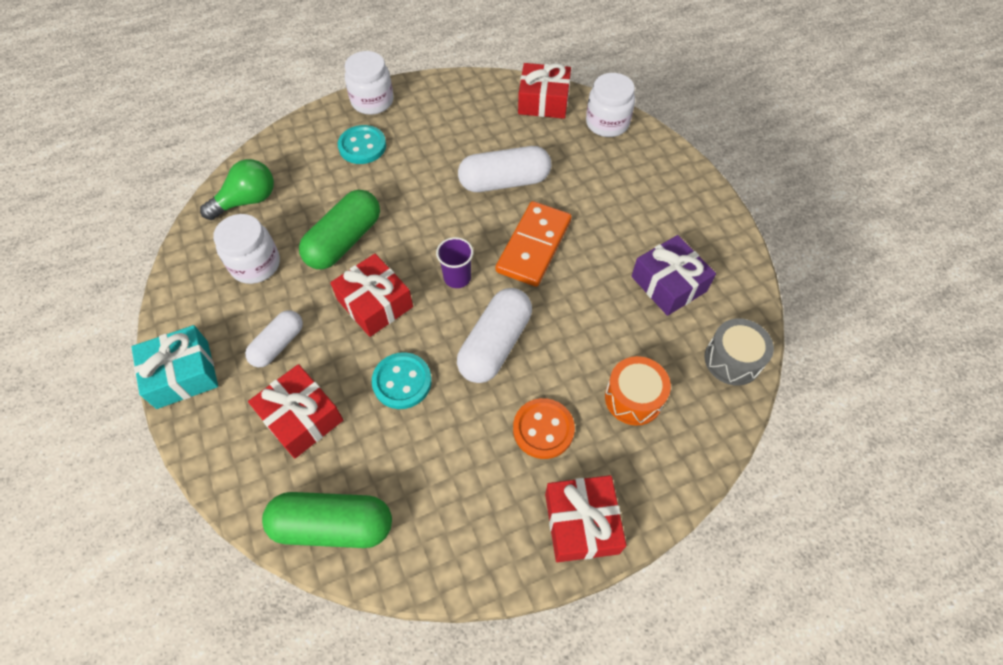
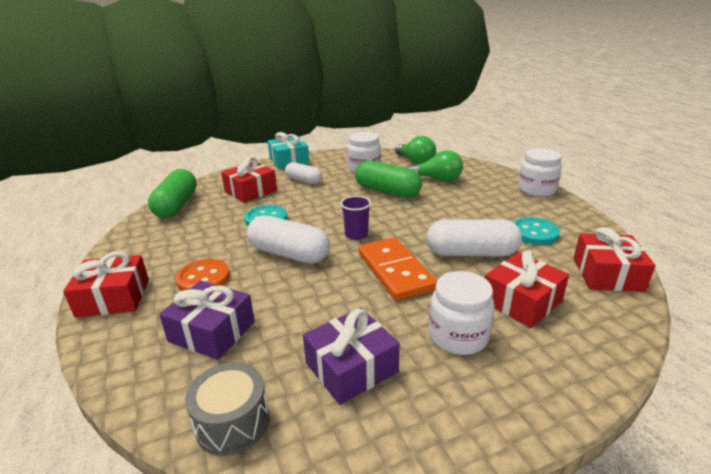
camera: 90 degrees right, 30 degrees down
(319, 184) = (437, 179): none -> green light bulb
(362, 146) = (483, 190): turquoise button -> turquoise button (534, 233)
(375, 303) = (332, 205): red gift -> red gift (521, 301)
(504, 182) = (471, 253): white capsule -> white capsule turned 75 degrees counterclockwise
(534, 246) = (395, 271): orange domino -> orange domino turned 45 degrees clockwise
(607, 123) = (605, 323): white jar -> white jar (458, 336)
(633, 398) = (212, 331): orange drum -> purple gift

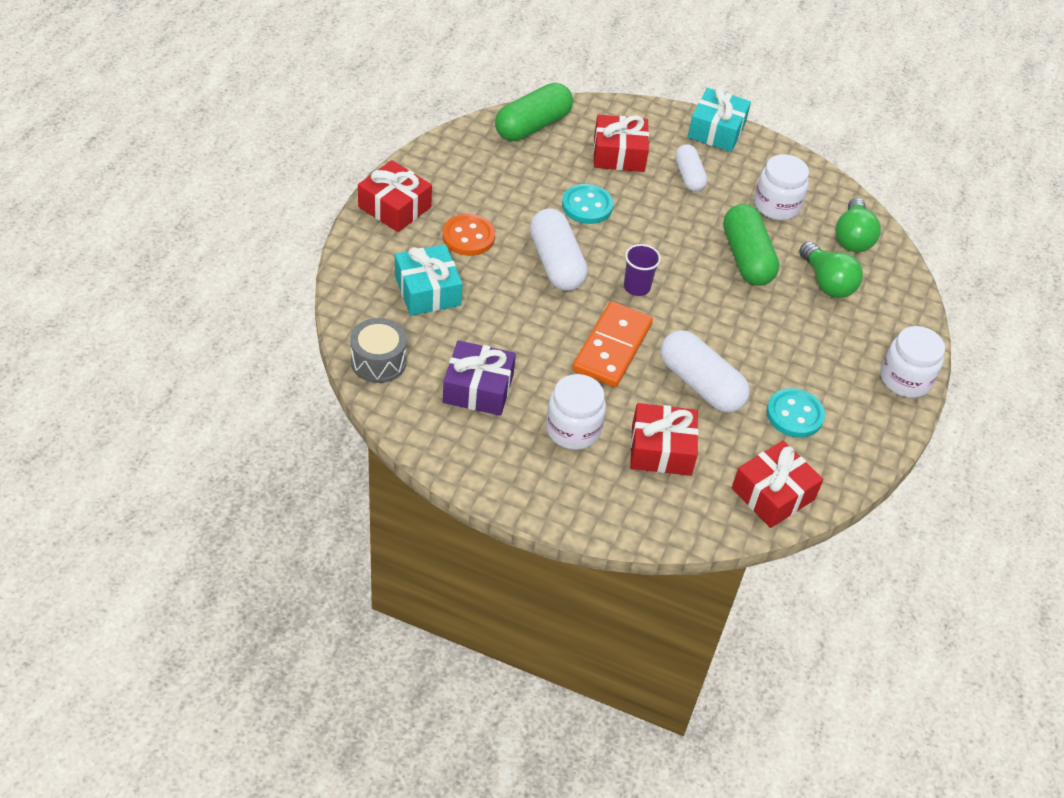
camera: 40 degrees right, 20 degrees up
(212, 331) = (427, 291): purple gift -> turquoise gift

